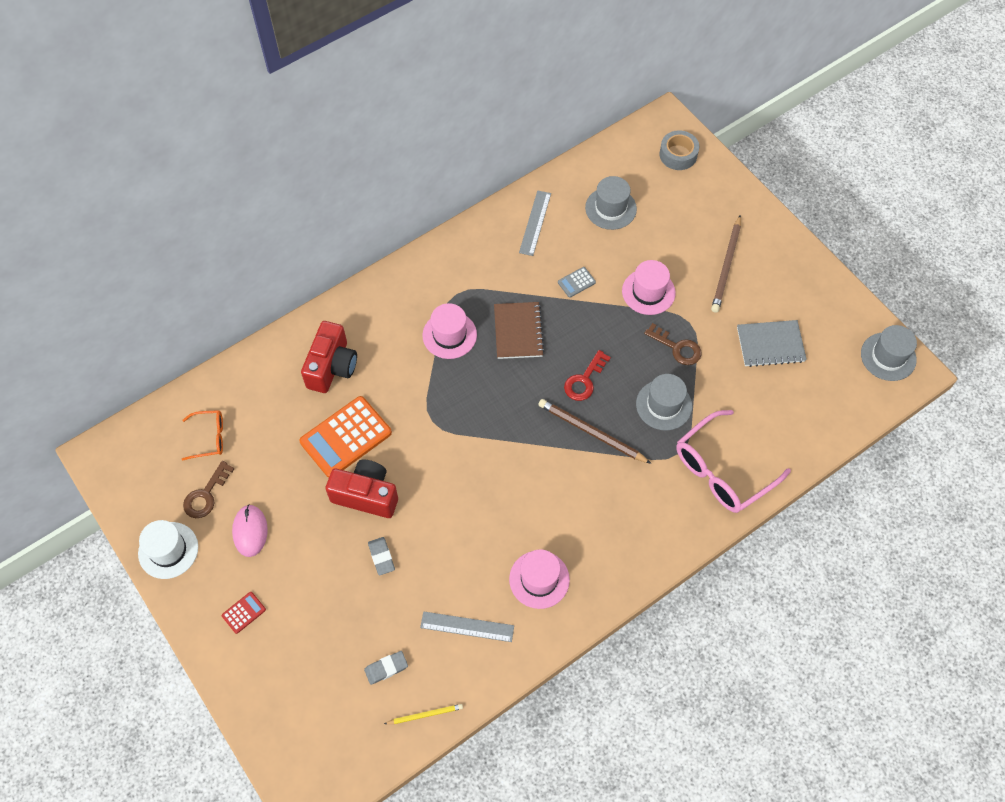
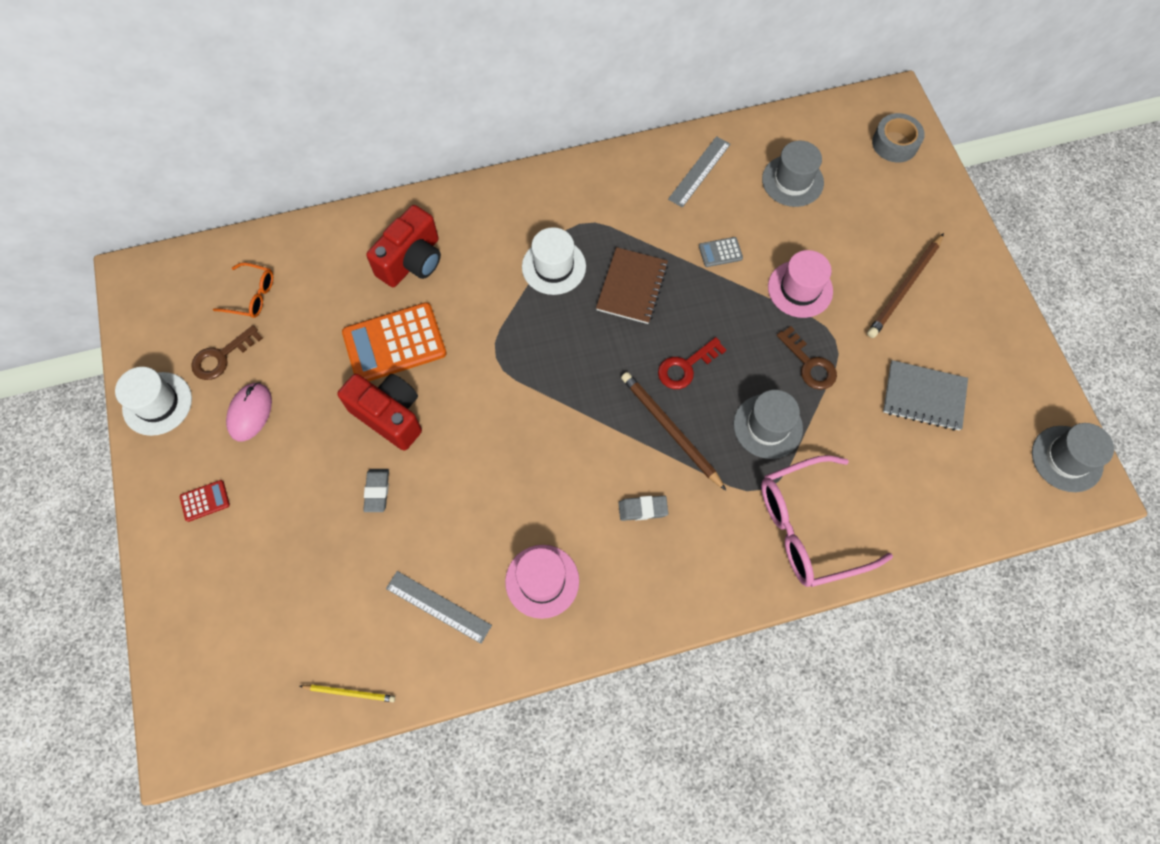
camera: 20 degrees right, 5 degrees up
(386, 668) = (329, 621): grey eraser -> grey eraser (642, 509)
(449, 335) = (554, 266): pink hat -> white hat

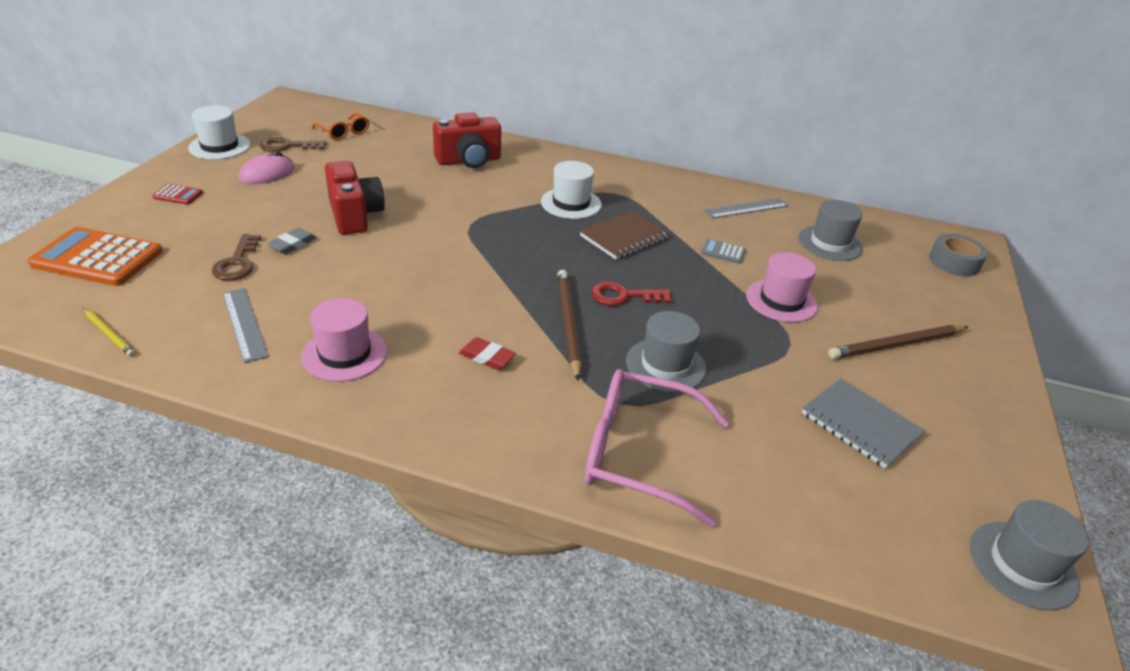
camera: 30 degrees right, 30 degrees down
(394, 343) = (406, 187): orange calculator -> orange calculator (98, 258)
(642, 509) = (487, 357): grey eraser -> red eraser
(809, 364) = (748, 347): brown key -> brown key (237, 263)

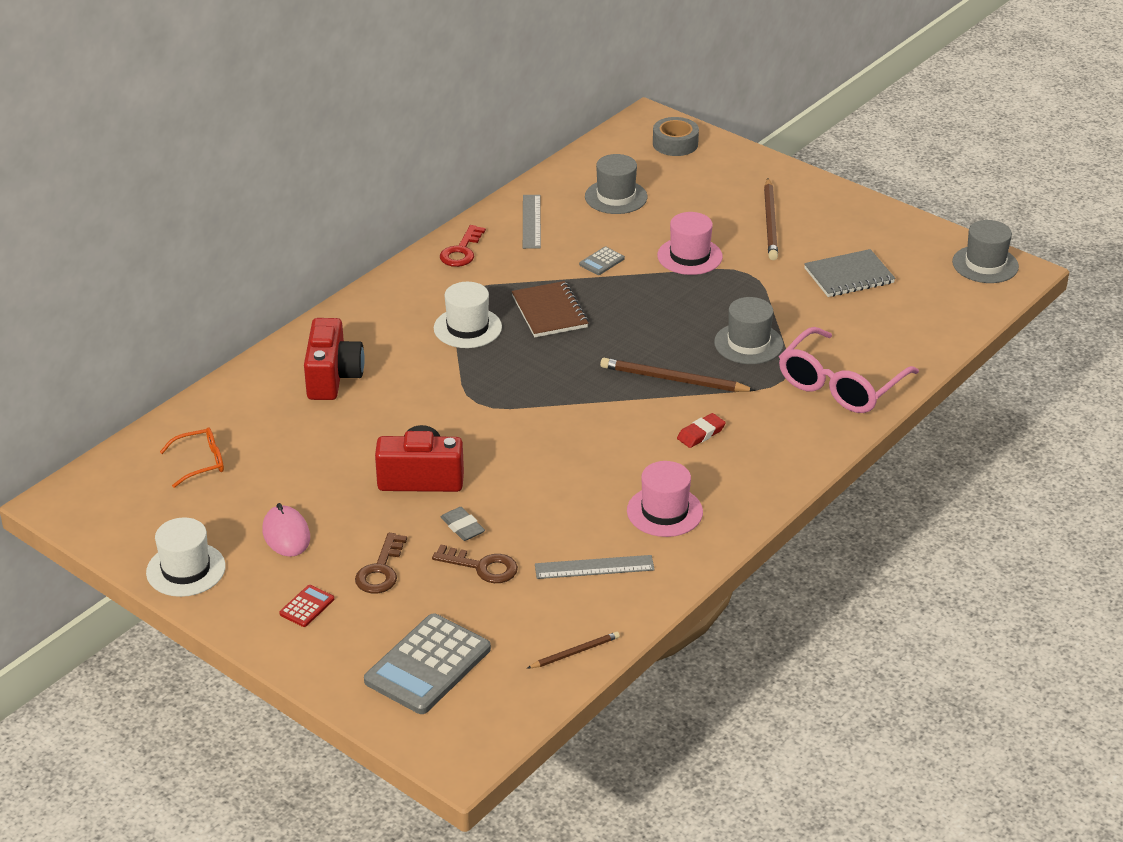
camera: 65 degrees left, 0 degrees up
(98, 258) = (427, 665): orange calculator -> grey calculator
(109, 334) = (575, 652): yellow pencil -> brown pencil
(287, 146) = (216, 513): brown key -> brown key (381, 570)
(623, 296) = (646, 339): red key -> red key (461, 251)

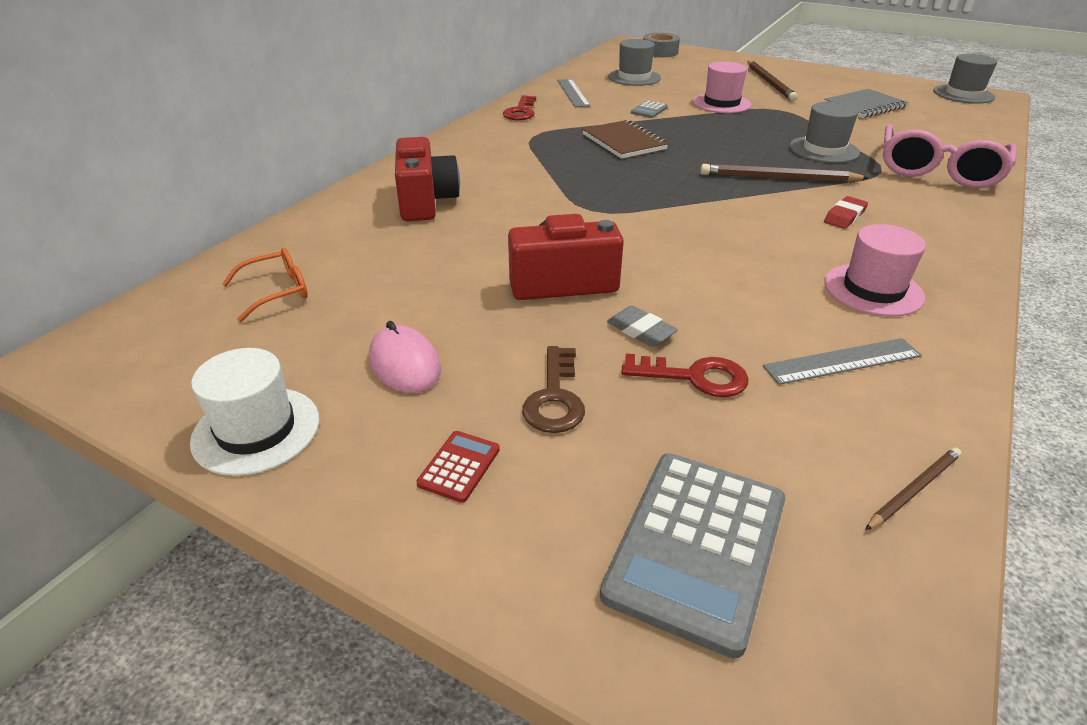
camera: 10 degrees left, 0 degrees up
(467, 328) = (551, 157): white hat -> none
(482, 567) = (695, 377): brown key -> red key

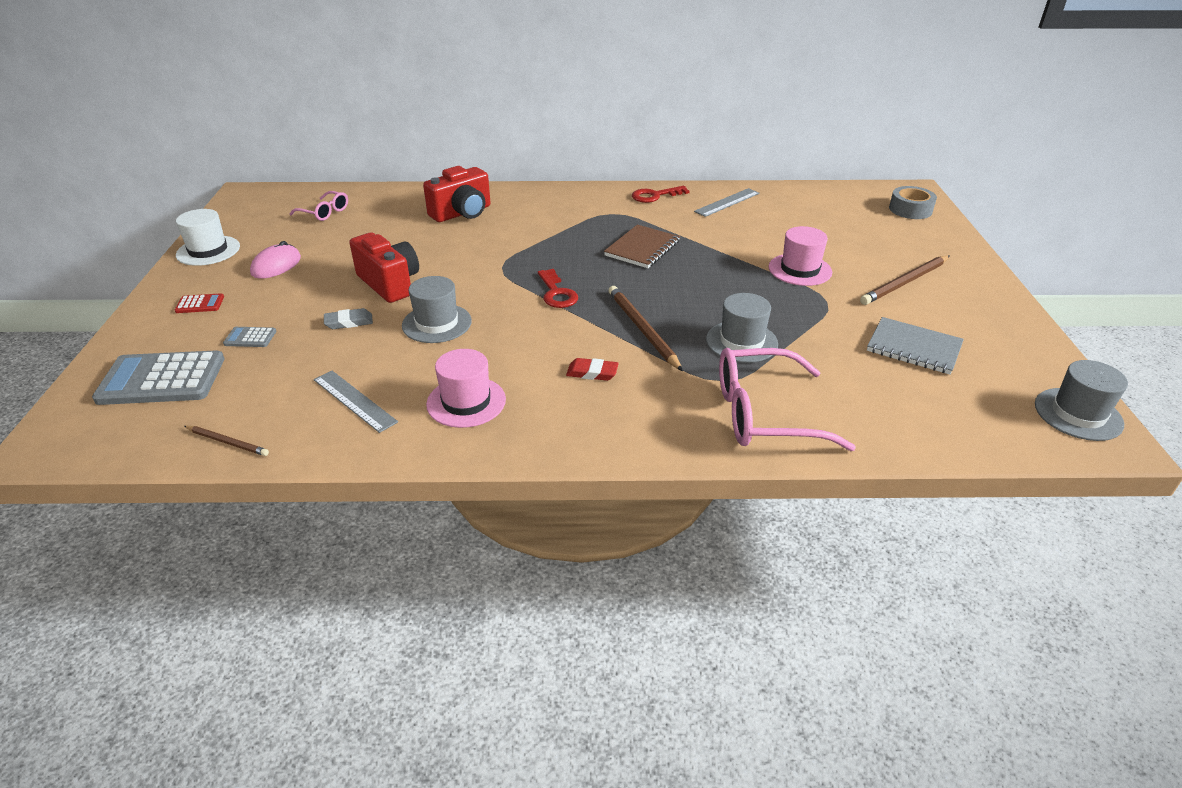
camera: 60 degrees right, 0 degrees up
(277, 291) = (325, 212): orange glasses -> pink glasses
(555, 397) = (266, 313): brown key -> none
(634, 77) = (809, 216): grey hat -> grey hat (437, 323)
(641, 331) = (349, 322): grey eraser -> grey eraser turned 60 degrees clockwise
(649, 110) = (730, 242): grey calculator -> grey calculator (250, 338)
(695, 377) = (307, 350): red key -> red key (557, 293)

